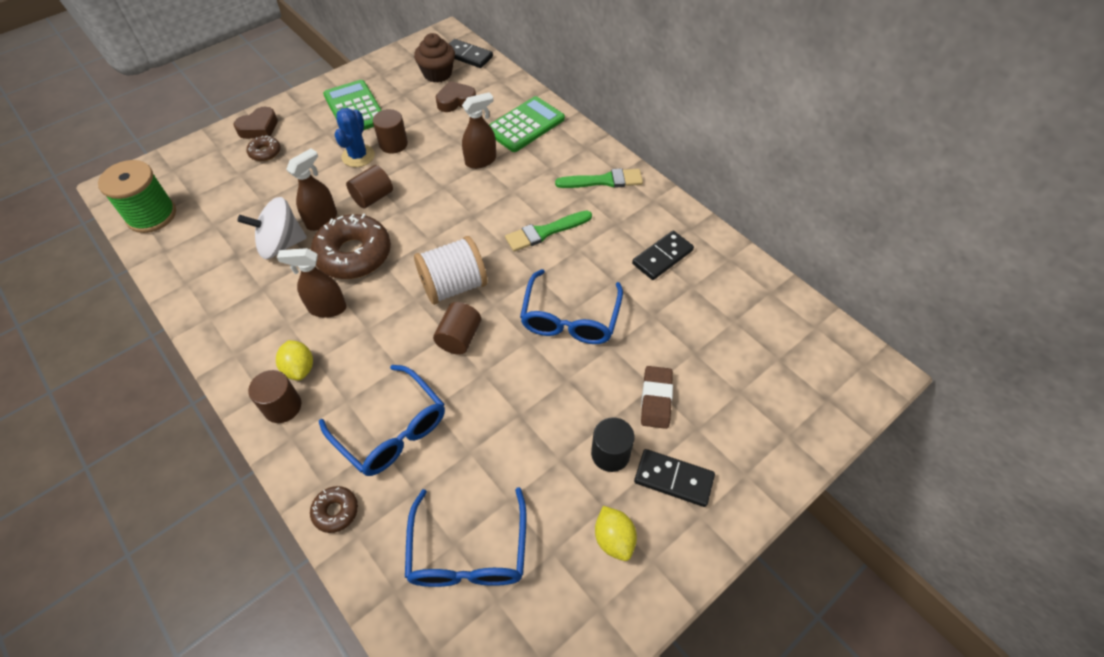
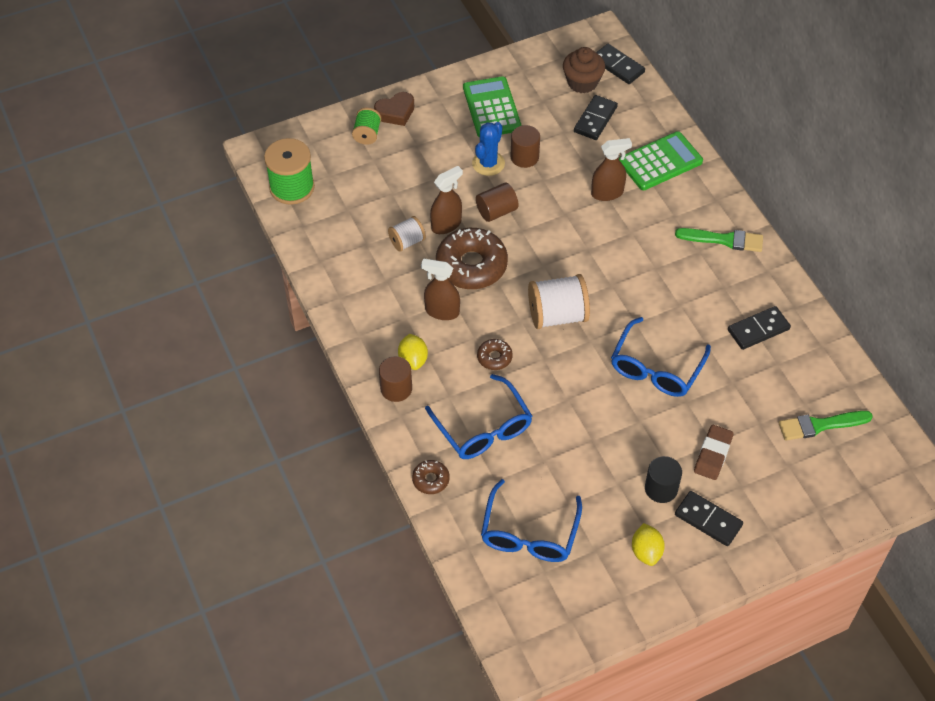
camera: 15 degrees right, 0 degrees up
(231, 152) = (367, 134): none -> green spool
(265, 152) = (399, 141): brown donut -> brown donut (494, 357)
(281, 244) = (407, 241): white spinning top -> white spool
(456, 101) = (595, 119): brown heart -> black domino
(459, 338) = (553, 363): brown cylinder -> none
(545, 232) = (653, 281): green brush -> green brush (820, 425)

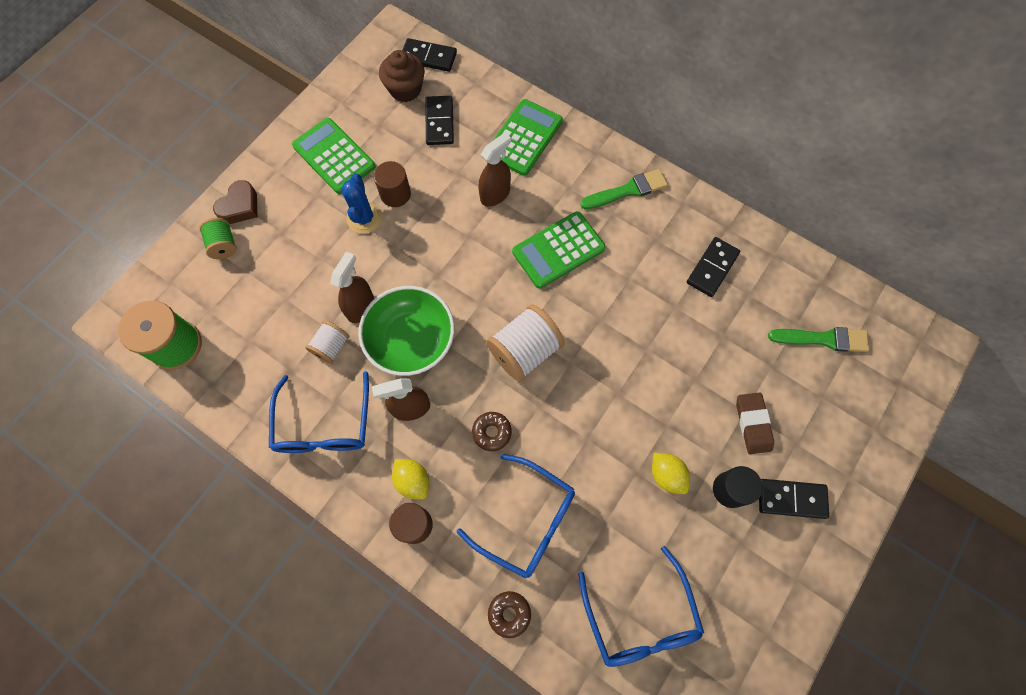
camera: 30 degrees left, 15 degrees up
(471, 265) = (411, 340): brown donut -> green bowl
(496, 211) = (401, 266): brown cylinder -> none
(633, 257) = (558, 250): none -> green calculator
(646, 551) = (758, 569): yellow lemon -> yellow lemon (666, 475)
(656, 368) = (648, 359): blue glasses -> blue glasses (324, 425)
(820, 425) = (823, 339): green brush -> green brush turned 135 degrees counterclockwise

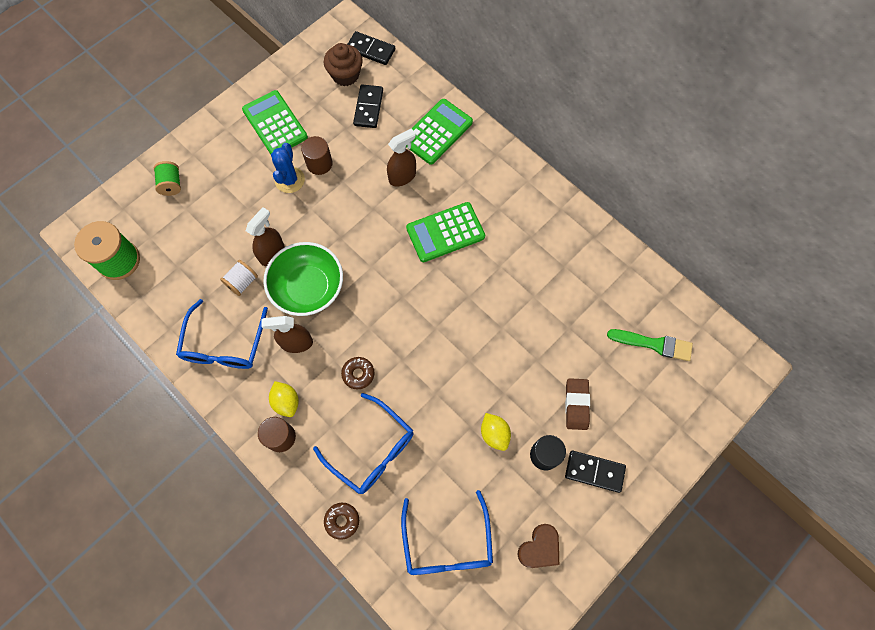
camera: 10 degrees right, 0 degrees up
(240, 206) = (190, 154): brown heart -> brown heart (539, 548)
(524, 351) = (399, 312): white spool -> none
(627, 190) = (515, 191): green brush -> none
(712, 268) = (572, 269): black domino -> none

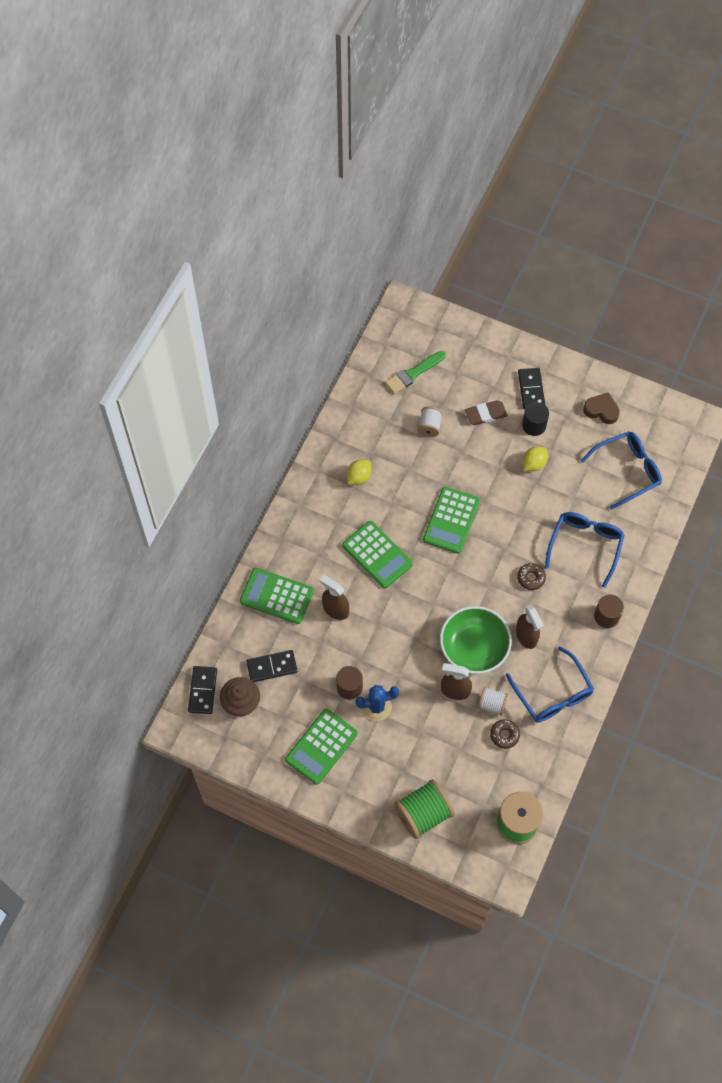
camera: 110 degrees left, 5 degrees down
(171, 184) = (423, 814): green spool -> green spool, size x1.75
(224, 344) = (552, 694): blue glasses -> blue glasses turned 75 degrees clockwise
(286, 402) = (577, 623): yellow lemon -> yellow lemon (358, 477)
(342, 521) = (646, 547): brown donut -> brown donut (504, 735)
(457, 317) = (451, 520): none -> green calculator
(579, 337) = (429, 426): none -> white spool
(654, 344) = (413, 373): green brush -> green brush turned 120 degrees counterclockwise

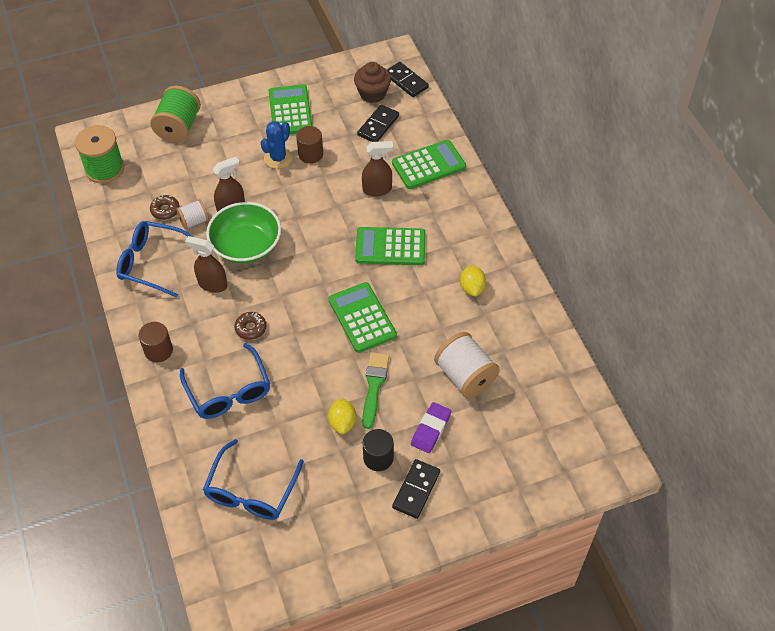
camera: 135 degrees right, 10 degrees down
(413, 373) = (533, 409): green brush -> green brush (374, 386)
(429, 426) = (465, 376): white spool -> white spool, size x1.75
(485, 414) = (431, 429): brown eraser -> purple eraser
(531, 389) = (416, 490): black domino -> black domino turned 75 degrees clockwise
(601, 410) = (330, 530): brown heart -> none

